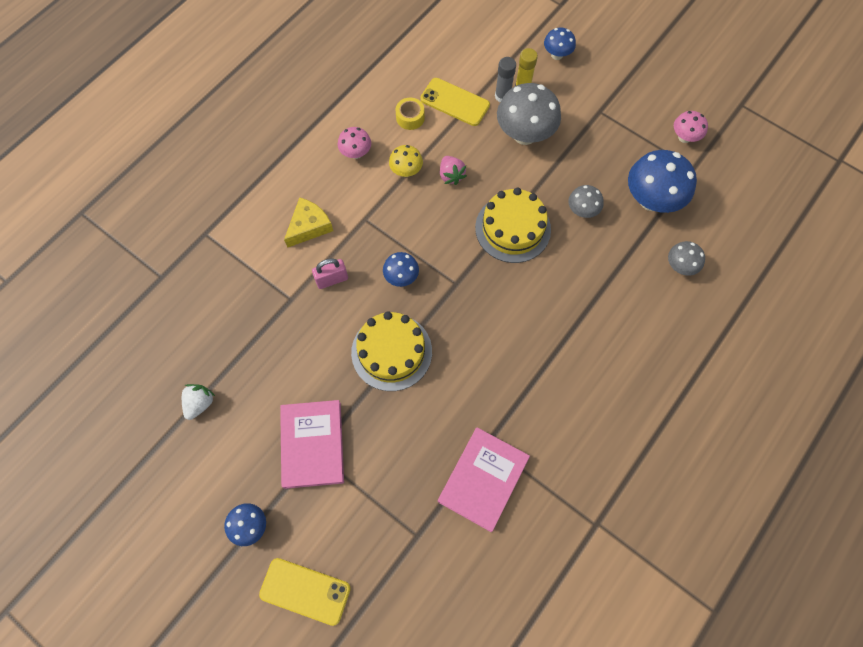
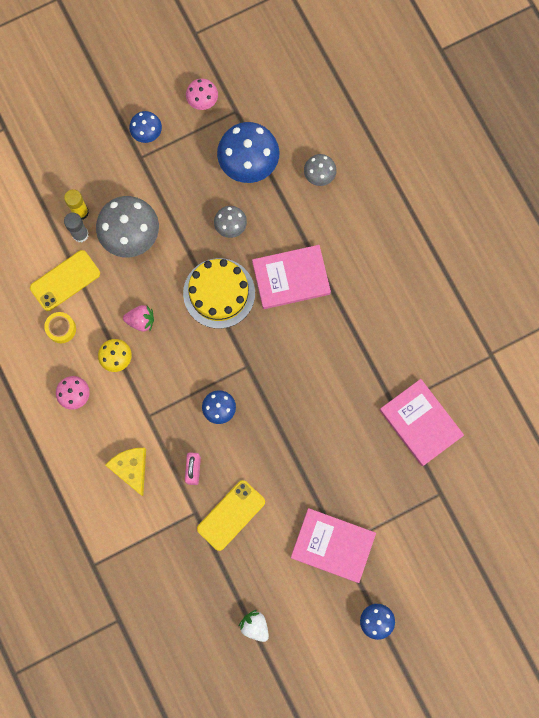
camera: 65 degrees left, 10 degrees up
(305, 591) = (443, 596): yellow phone -> yellow phone (231, 515)
(391, 352) = (283, 447): yellow cake -> none
(557, 55) = (60, 162): blue mushroom -> blue mushroom (147, 133)
(563, 285) = (291, 278): none -> pink book

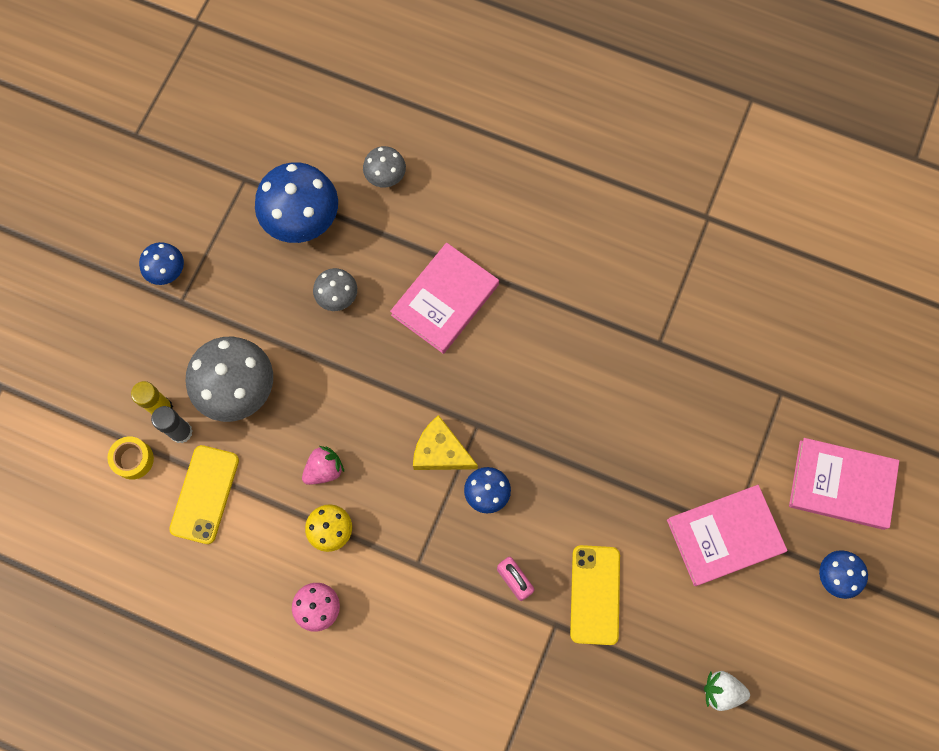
camera: 40 degrees left, 5 degrees down
(61, 329) = (243, 549): yellow tape -> yellow tape (133, 459)
(131, 468) = (447, 636): yellow cheese -> yellow cheese (441, 451)
(202, 101) = (200, 195): pink mushroom -> none
(219, 293) = (383, 374): yellow cake -> none
(420, 423) = (700, 339): pink book -> pink book (841, 485)

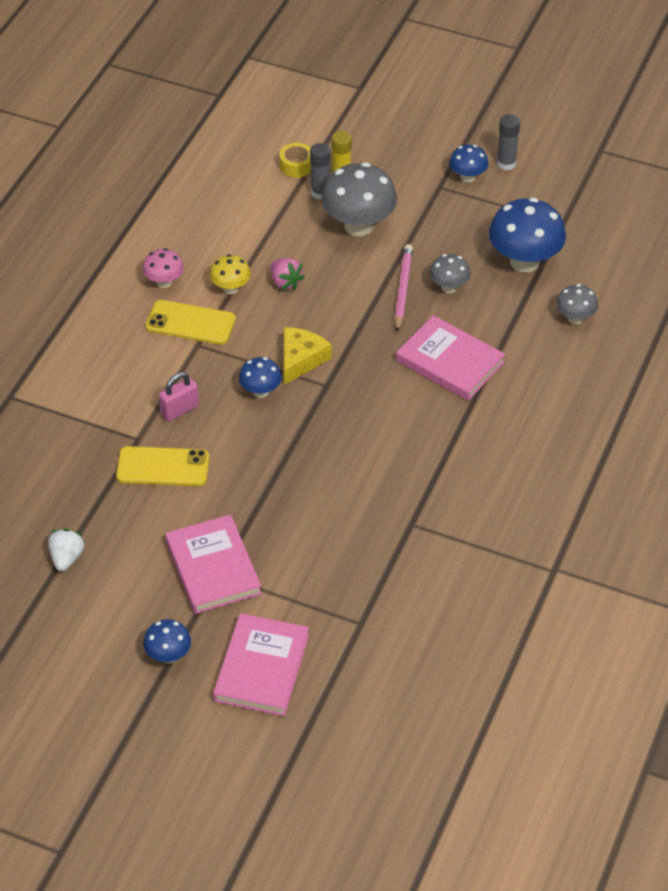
camera: 90 degrees right, 25 degrees down
(149, 231) = (506, 163): none -> grey glue stick
(205, 494) = (265, 209): yellow phone -> yellow phone (190, 323)
(339, 344) = (403, 289): none -> pink pencil

